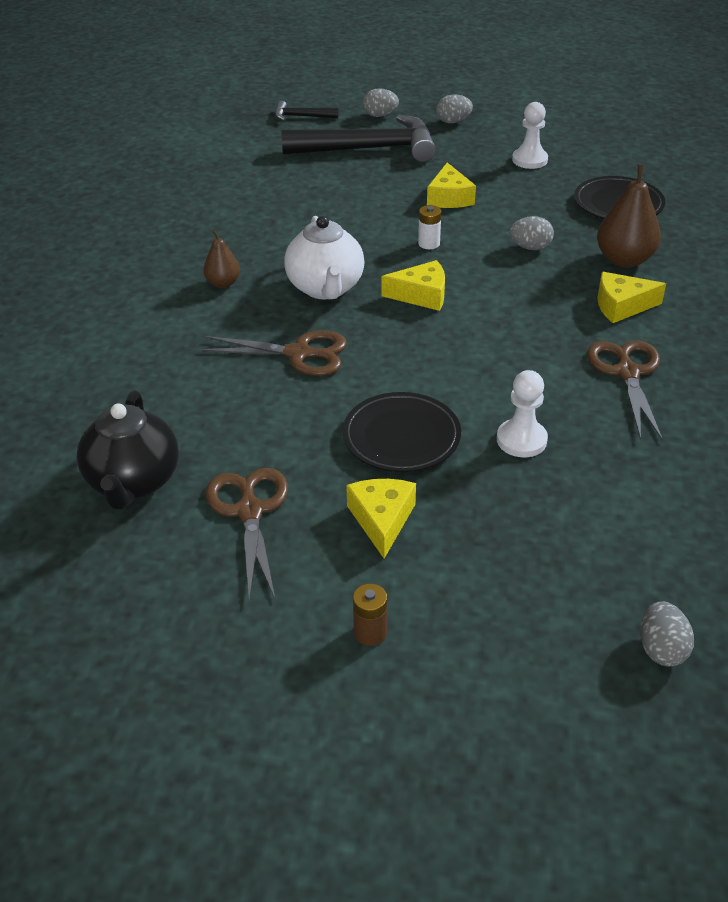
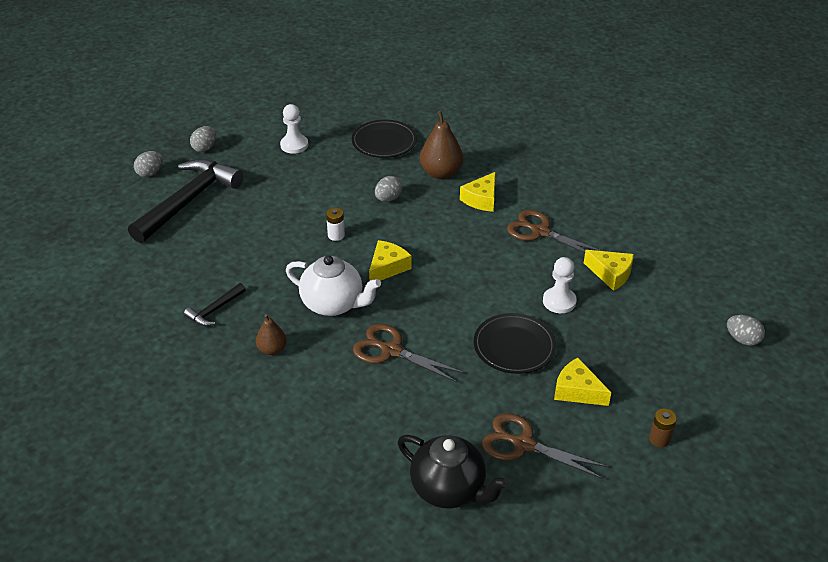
camera: 55 degrees left, 0 degrees up
(298, 354) = (391, 351): brown scissors -> brown scissors turned 105 degrees counterclockwise
(301, 116) = (98, 208): black hammer -> black hammer (215, 310)
(449, 198) = (295, 199): yellow cheese -> yellow cheese (611, 274)

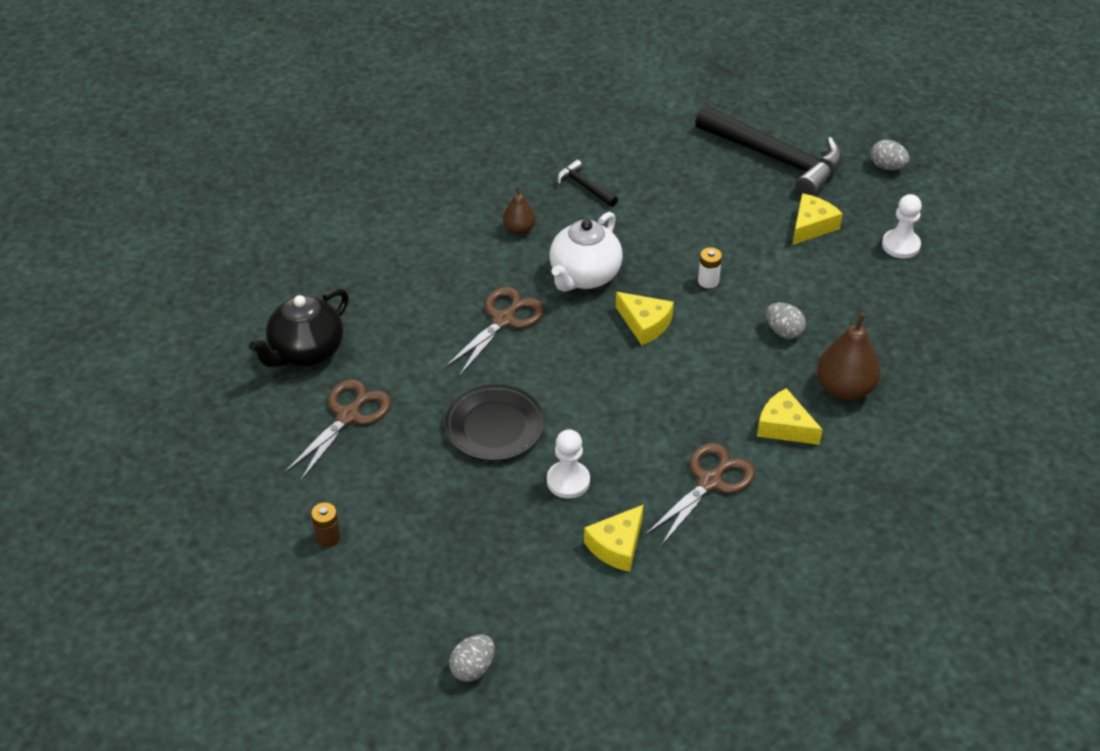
camera: 95 degrees right, 5 degrees up
(150, 173) = (830, 126): grey egg -> none
(384, 142) = (916, 334): black plate -> none
(577, 391) = (415, 474): yellow cheese -> yellow cheese (811, 226)

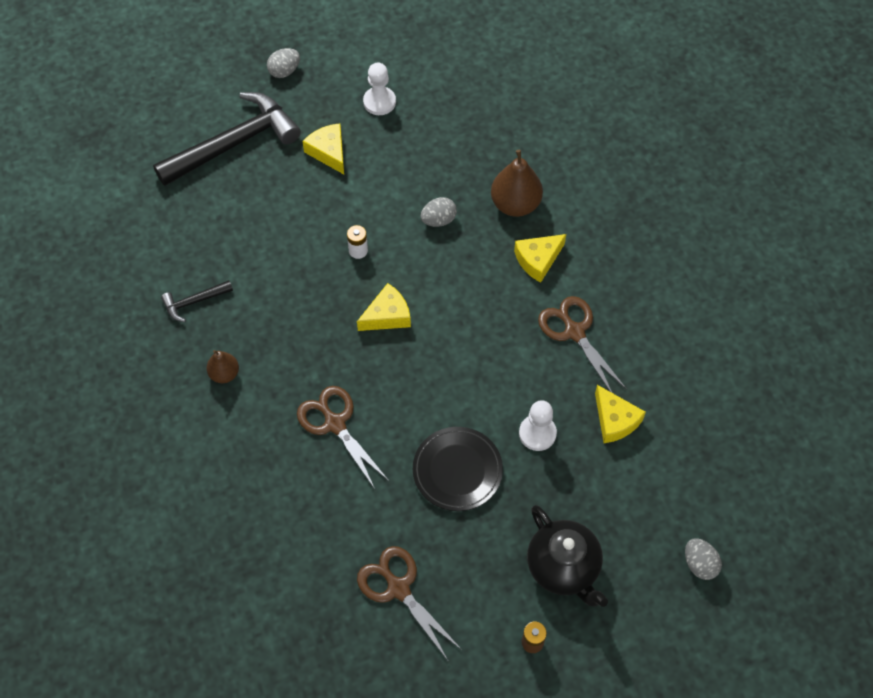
camera: 70 degrees left, 15 degrees up
(306, 352) = (303, 606): black teapot -> black teapot (564, 568)
(584, 276) = (310, 342): white teapot -> none

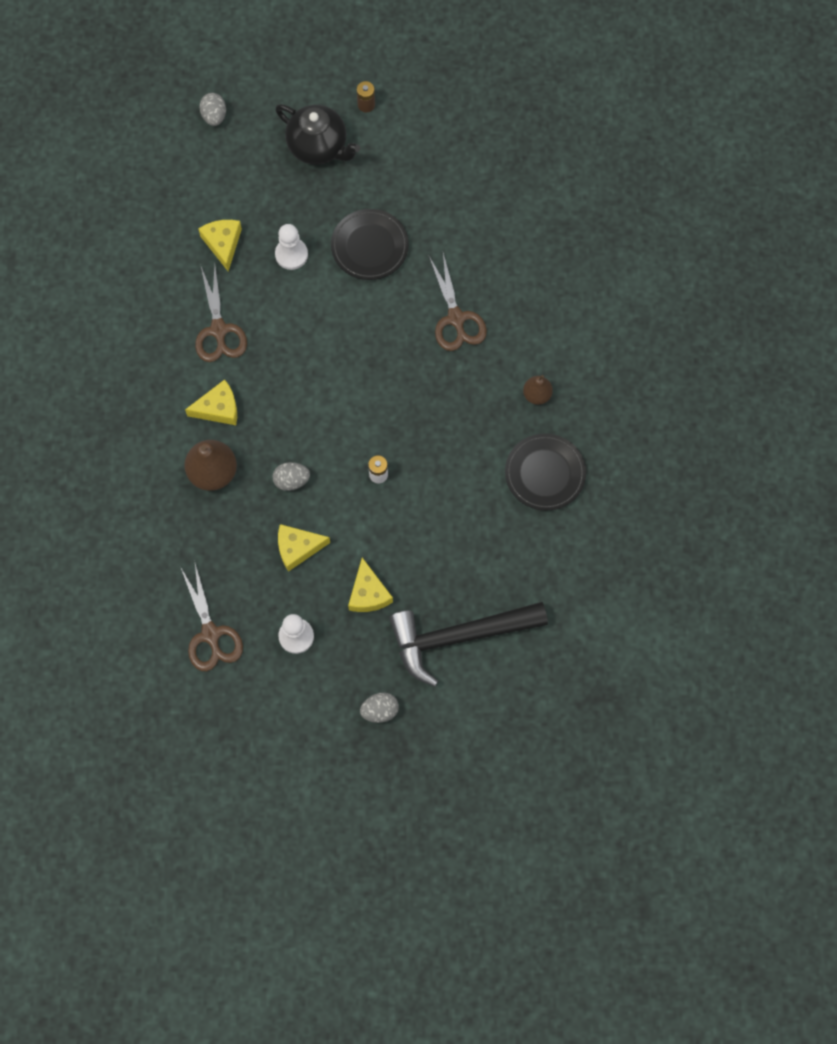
camera: 160 degrees left, 10 degrees up
(194, 302) = (545, 473): black hammer -> black plate
(387, 315) = (375, 401): yellow cheese -> yellow cheese (297, 548)
(398, 588) = (451, 173): brown scissors -> brown scissors (210, 634)
(564, 568) = (319, 147): black teapot -> black teapot turned 135 degrees clockwise

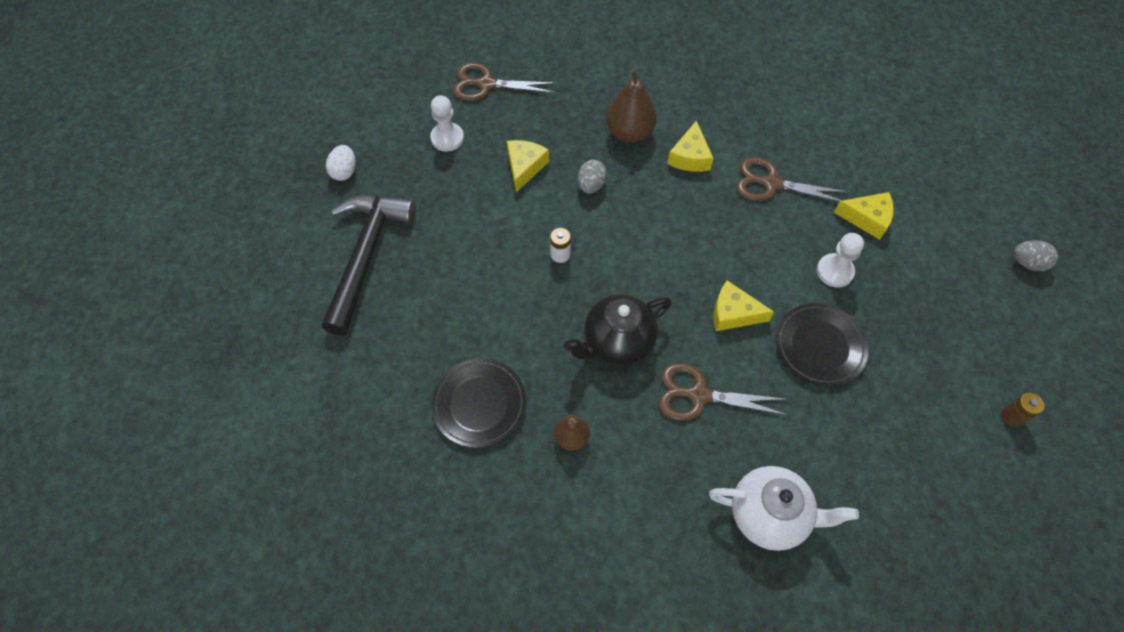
camera: 115 degrees right, 10 degrees down
(319, 147) = (963, 345): black teapot -> black teapot (617, 343)
(368, 593) = (451, 202): yellow cheese -> yellow cheese (733, 313)
(380, 710) = (344, 171): grey egg -> white egg
(525, 241) = (769, 515): none -> white teapot

